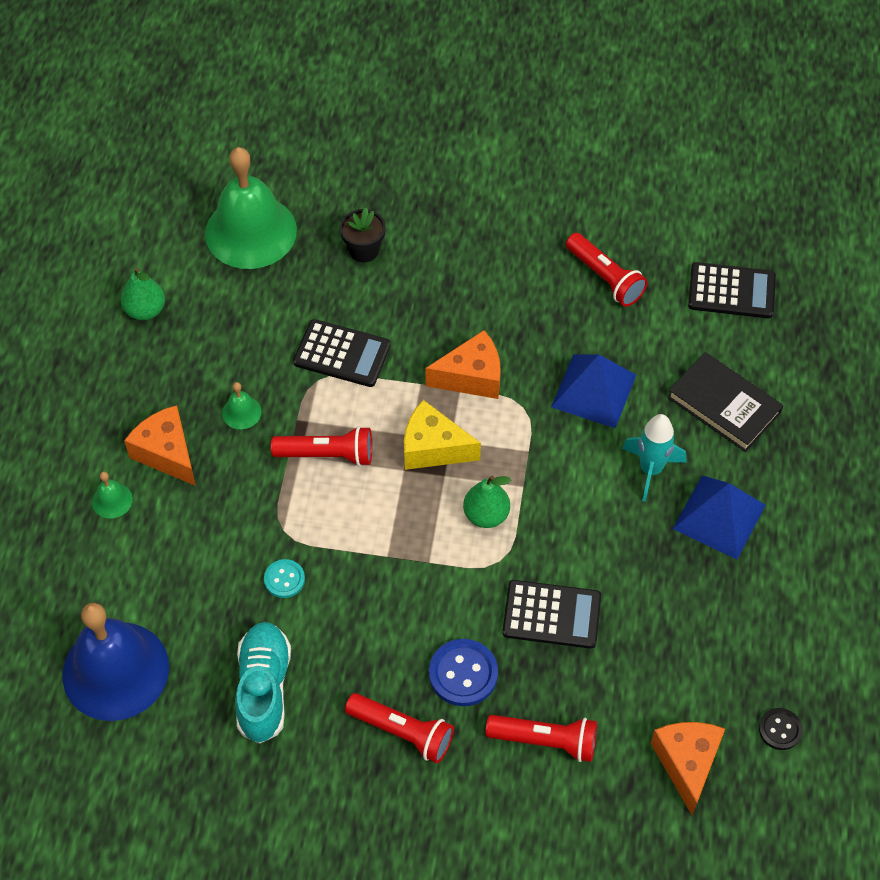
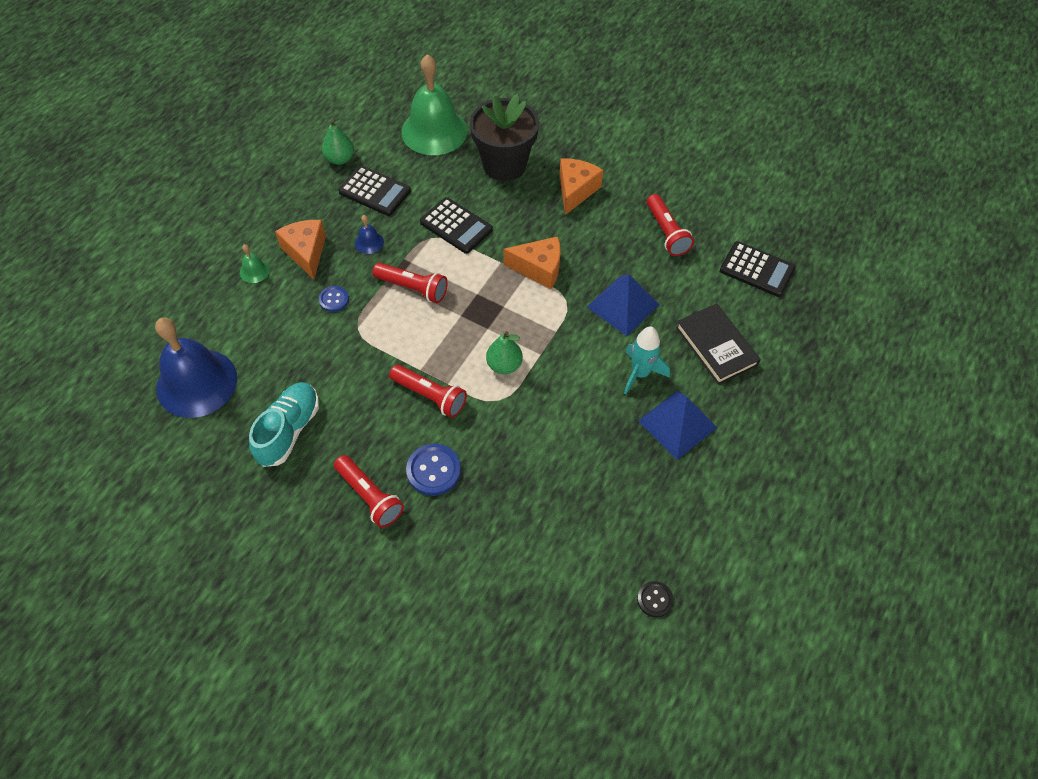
camera: 20 degrees right, 0 degrees up
(234, 503) = (334, 299): none -> blue button
(241, 412) = (369, 242): green bell -> blue bell
(284, 579) = (341, 361): turquoise button -> none
(364, 250) = (504, 164): black flower pot -> black flower pot, size x1.99
(433, 448) = (488, 307): yellow cheese -> none
(545, 741) = (470, 541): red flashlight -> red flashlight (430, 396)
(551, 615) = (518, 451): black calculator -> black calculator (374, 191)
(687, 763) = (570, 598): orange cheese -> orange cheese (575, 190)

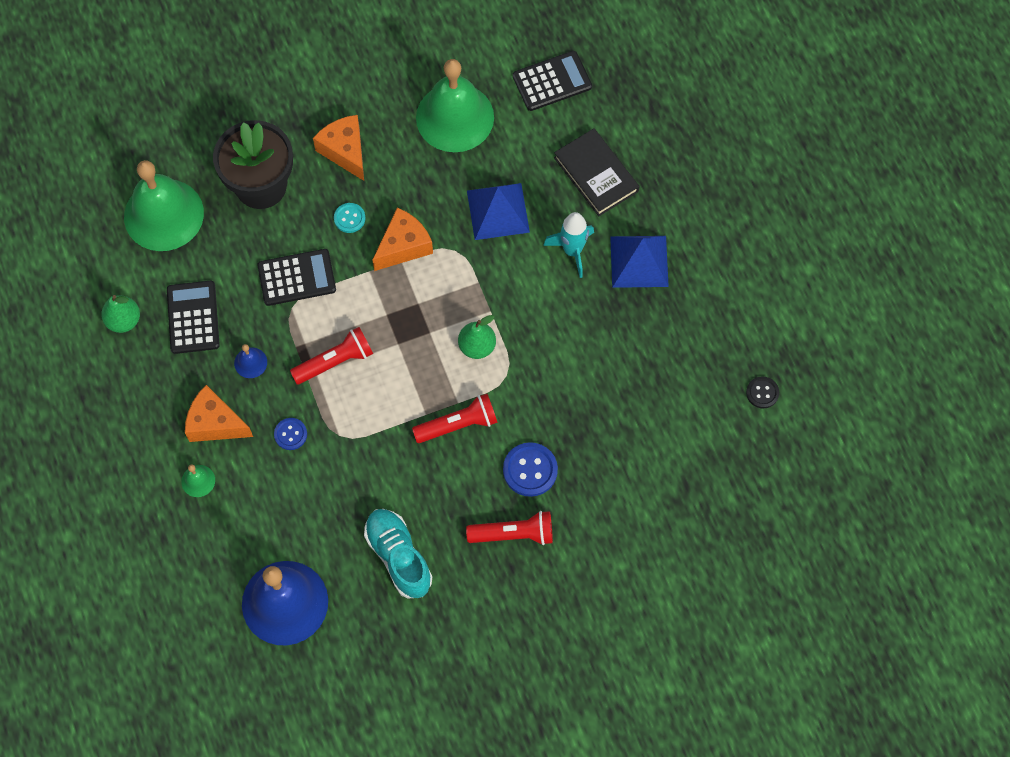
camera: 50 degrees left, 10 degrees up
(374, 191) = (193, 317): black calculator -> black calculator turned 75 degrees counterclockwise
(529, 225) = (349, 218): none -> turquoise button
(666, 232) = (455, 117): red flashlight -> green bell
(716, 346) = (596, 174): black book -> black book turned 45 degrees clockwise

